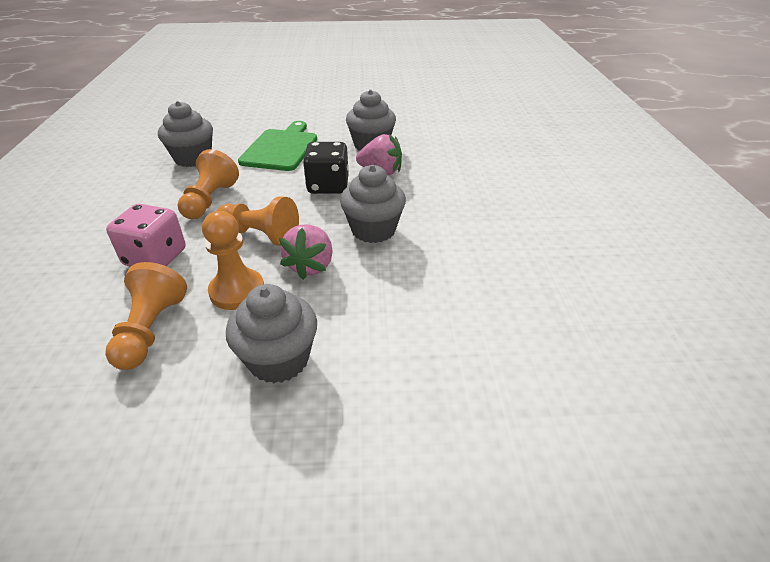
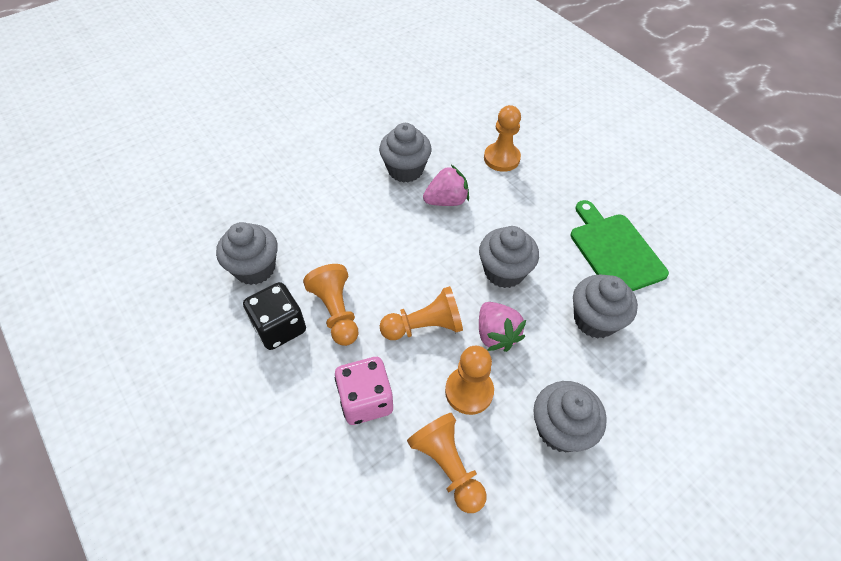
camera: 35 degrees left, 15 degrees up
(281, 148) = (327, 212): green cutting board -> green cutting board (614, 250)
(328, 186) = (420, 240): black dice -> black dice (279, 327)
(419, 298) = (595, 320): none -> grey cupcake
(464, 163) = (501, 158): none -> orange pawn

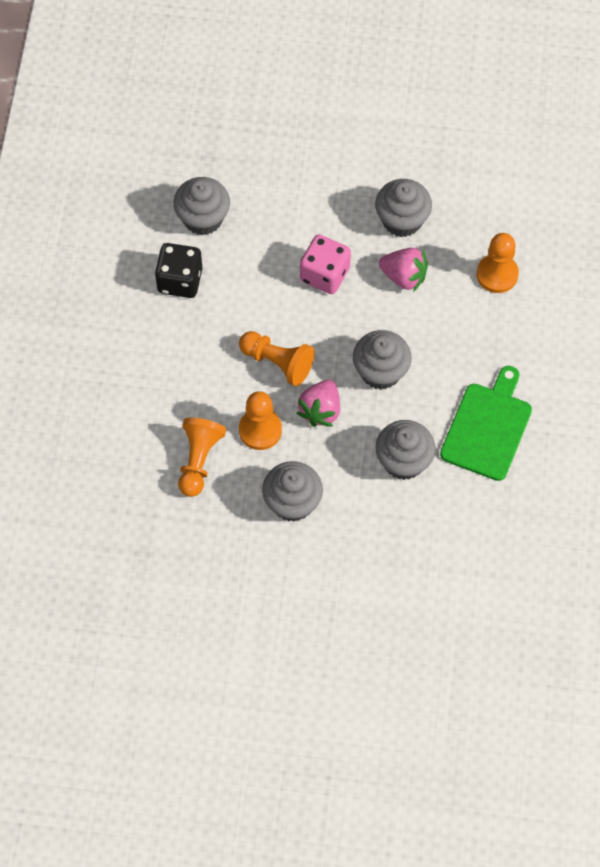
camera: 45 degrees right, 10 degrees up
(336, 312) = (228, 301): orange pawn -> none
(366, 400) = (189, 378): pink dice -> pink dice (325, 274)

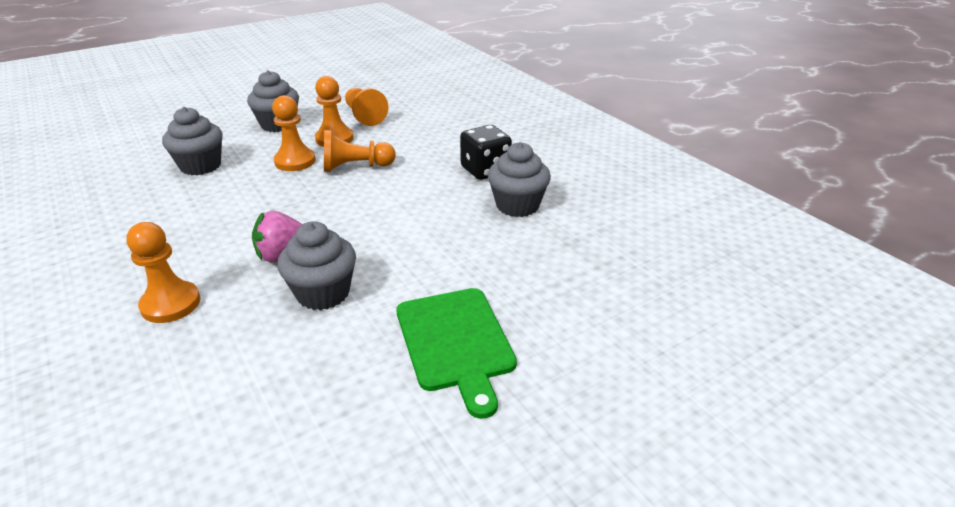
camera: 140 degrees right, 30 degrees down
(320, 410) = (295, 161): pink strawberry -> orange pawn
(325, 274) = (367, 223): pink dice -> none
(380, 371) = (259, 196): grey cupcake -> none
(487, 427) = (127, 206): green cutting board -> green cutting board (455, 342)

